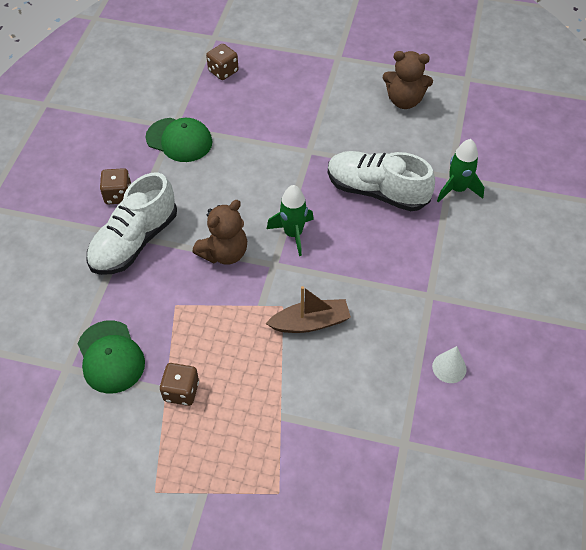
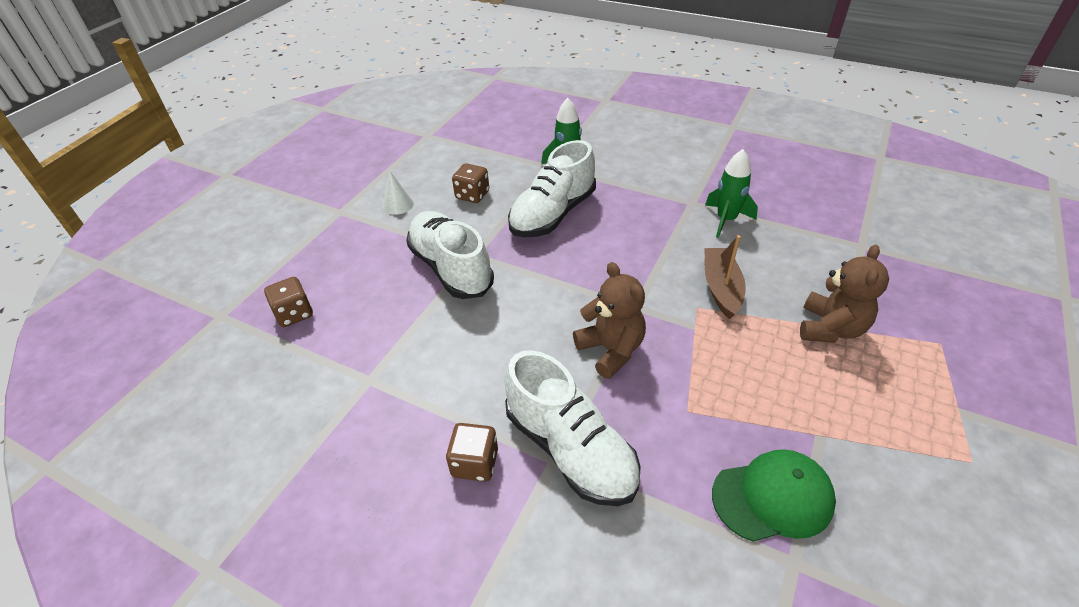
camera: 75 degrees left, 10 degrees down
(179, 140) = (398, 376): green cap -> none
(181, 391) = (822, 418): brown dice -> brown dice (472, 195)
(289, 140) = (451, 268): none -> white shoe
(293, 234) = (595, 285): green rocket -> green rocket (726, 220)
(404, 100) = (435, 176): brown teddy bear -> brown teddy bear (830, 328)
(449, 367) = (775, 205): white cone -> white cone (398, 205)

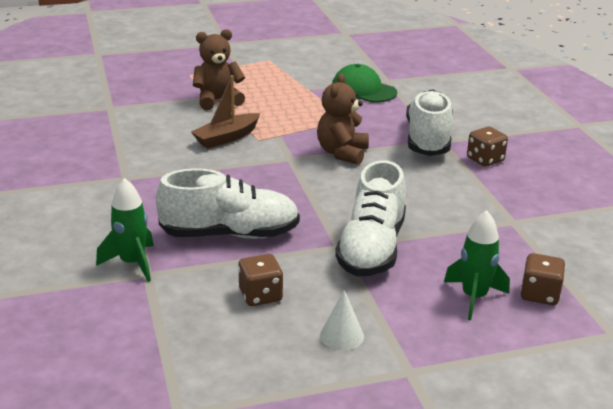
camera: 135 degrees left, 15 degrees down
(726, 220) = (136, 157): green rocket -> green rocket (474, 297)

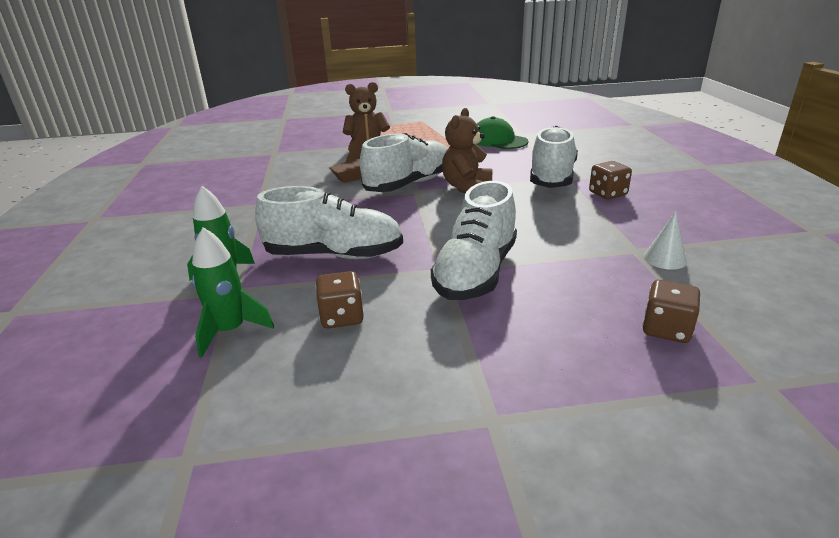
camera: 10 degrees right, 0 degrees up
(280, 150) = (409, 184): none -> white shoe
(341, 336) = (418, 368): white cone -> white cone (665, 259)
(474, 297) = (585, 329): green rocket -> green rocket (231, 331)

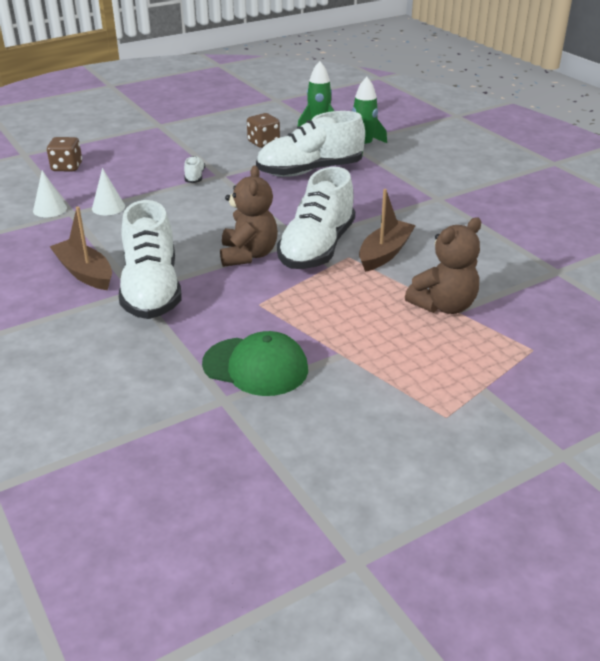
camera: 155 degrees right, 5 degrees up
(476, 273) = (195, 177): white shoe -> white shoe, size x0.42
(591, 249) = (108, 207): none -> white cone
(607, 194) = (84, 273): brown dice -> brown boat

